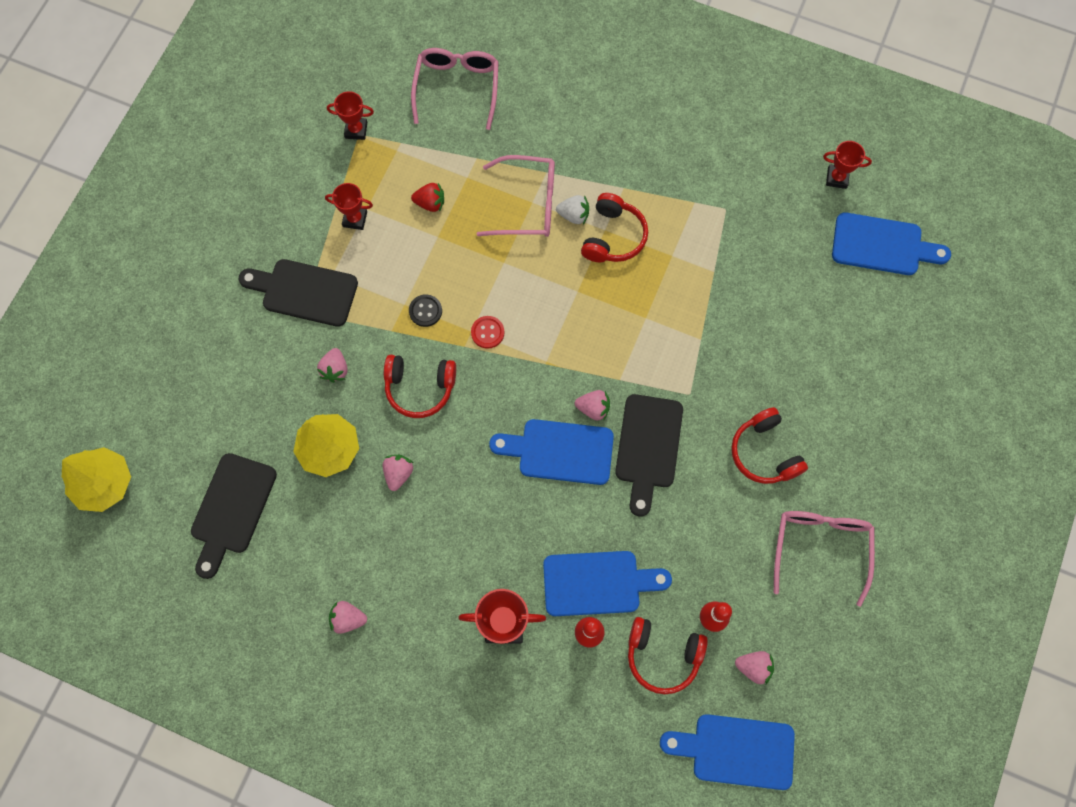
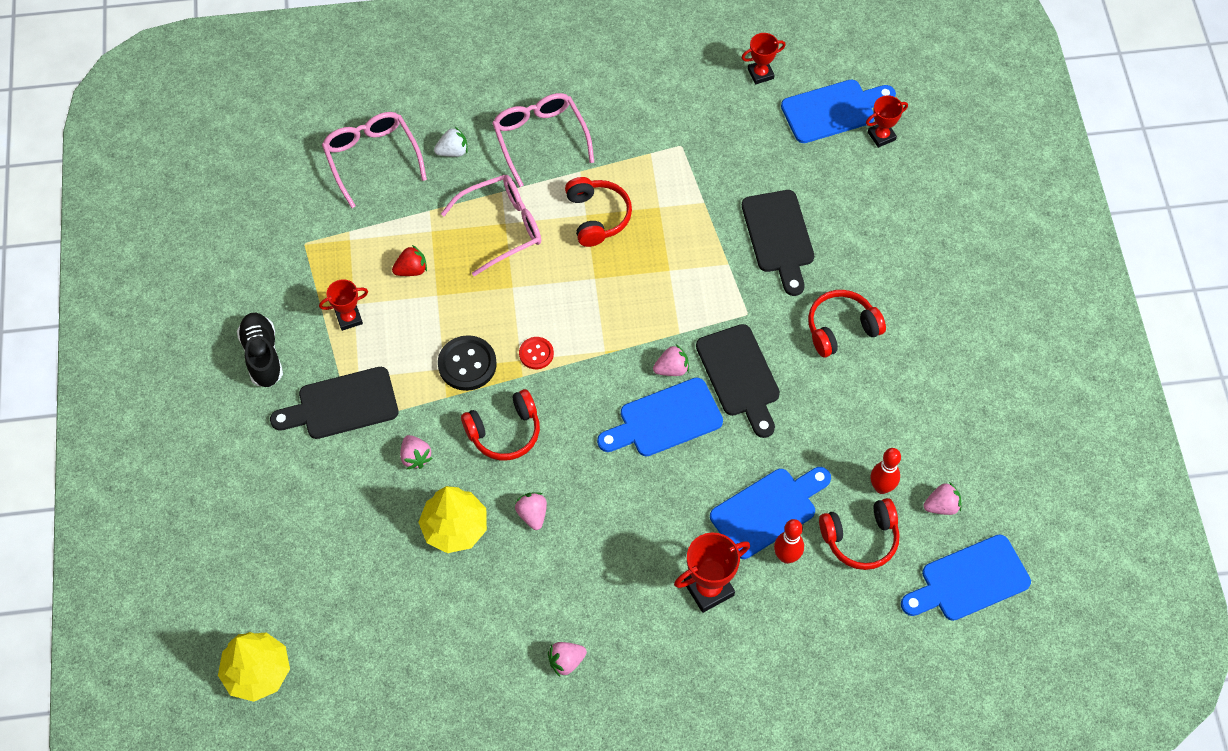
camera: 30 degrees left, 10 degrees down
(231, 509) = (396, 628): black cutting board -> black cutting board (779, 237)
(268, 215) = (262, 356): none -> black shoe
(356, 130) = (299, 240): red trophy -> red trophy (881, 136)
(425, 311) = (467, 364): black button -> black button, size x1.68
(573, 215) = (550, 216): white strawberry -> white strawberry (453, 151)
(764, 452) = (841, 328): red headphones -> red headphones turned 120 degrees clockwise
(820, 548) = (935, 381): pink glasses -> pink glasses (540, 138)

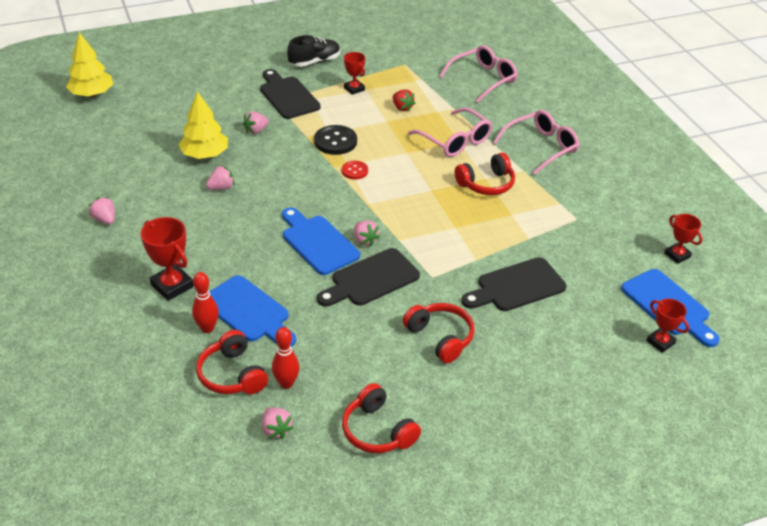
camera: 75 degrees right, 20 degrees down
(453, 151) = (507, 110): white strawberry -> none
(504, 432) = (285, 165): red headphones -> red headphones (377, 431)
(969, 580) = (201, 459): blue cutting board -> none

